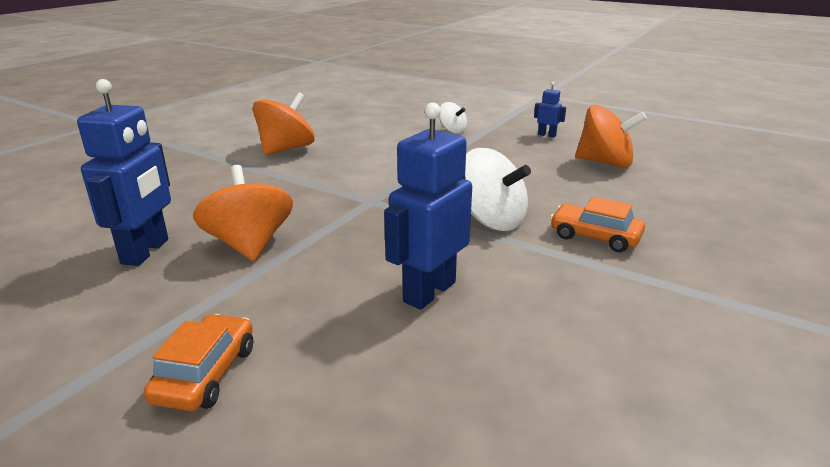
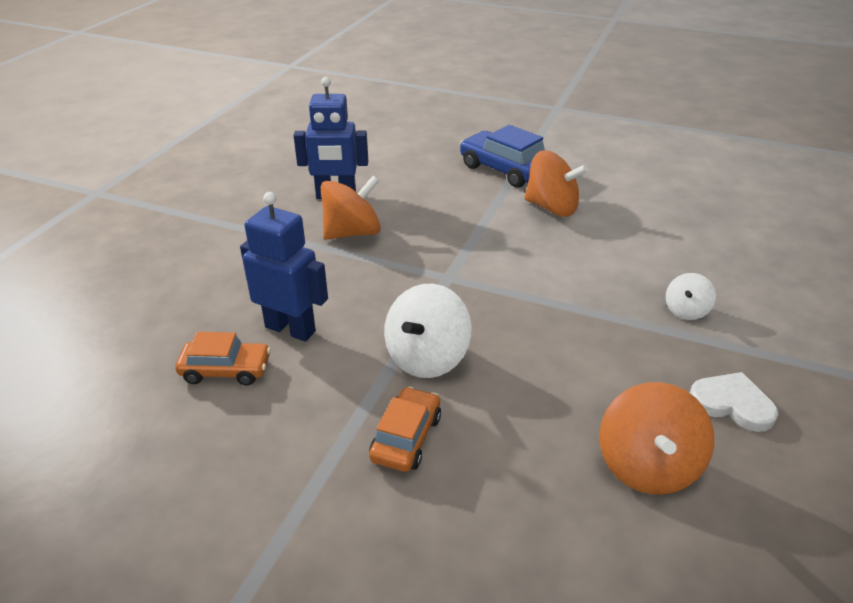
camera: 80 degrees right, 10 degrees up
(196, 158) = (505, 169): none -> blue car
(206, 374) = (201, 254): orange car -> orange car (226, 370)
(547, 135) = (732, 404): blue robot -> white heart

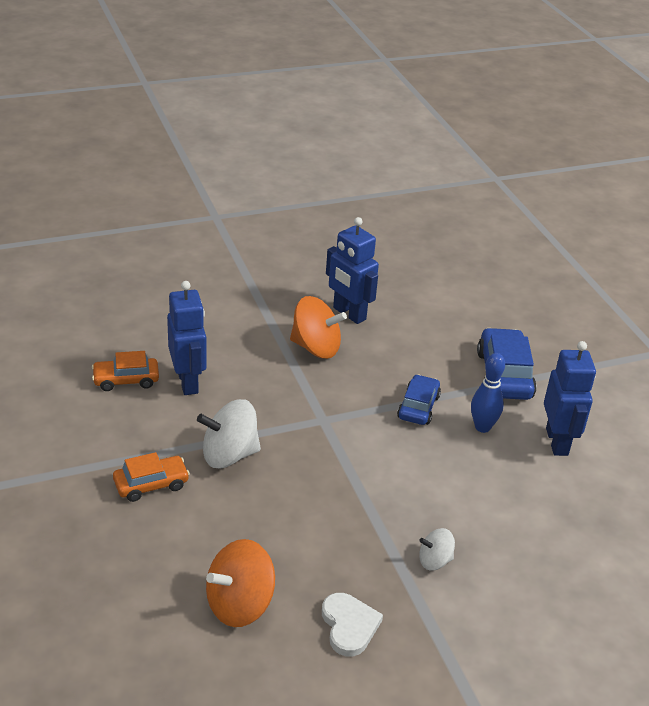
camera: 45 degrees right, 0 degrees up
(226, 370) = (126, 380): orange car -> orange car turned 120 degrees clockwise
(493, 223) = (418, 407): none -> blue car
(551, 208) = (482, 427): orange spinning top -> blue bowling pin
(604, 187) = (557, 442): none -> blue robot

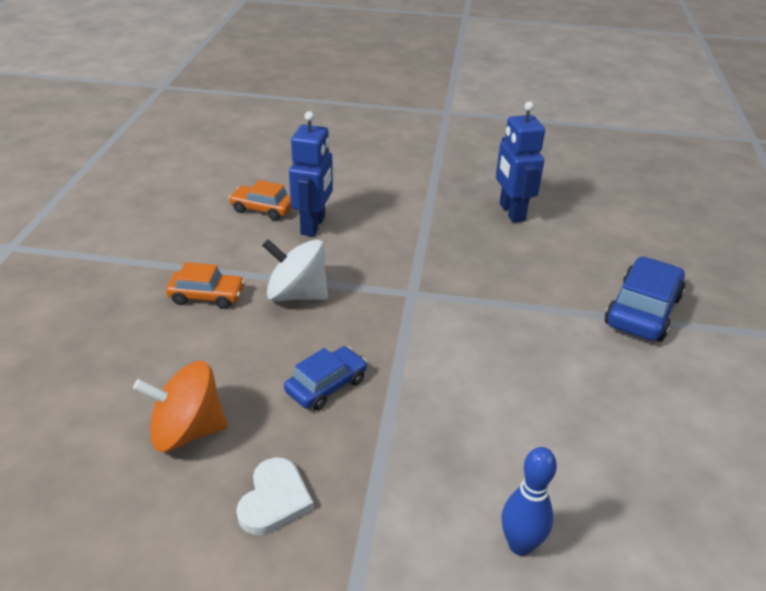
camera: 30 degrees right, 0 degrees up
(316, 347) = (455, 231): orange spinning top -> none
(418, 407) = (521, 312): blue car -> blue car (326, 386)
(434, 561) = (422, 469): white spinning top -> none
(482, 427) = (580, 353): blue bowling pin -> blue bowling pin (520, 545)
(557, 442) = (663, 397): blue robot -> none

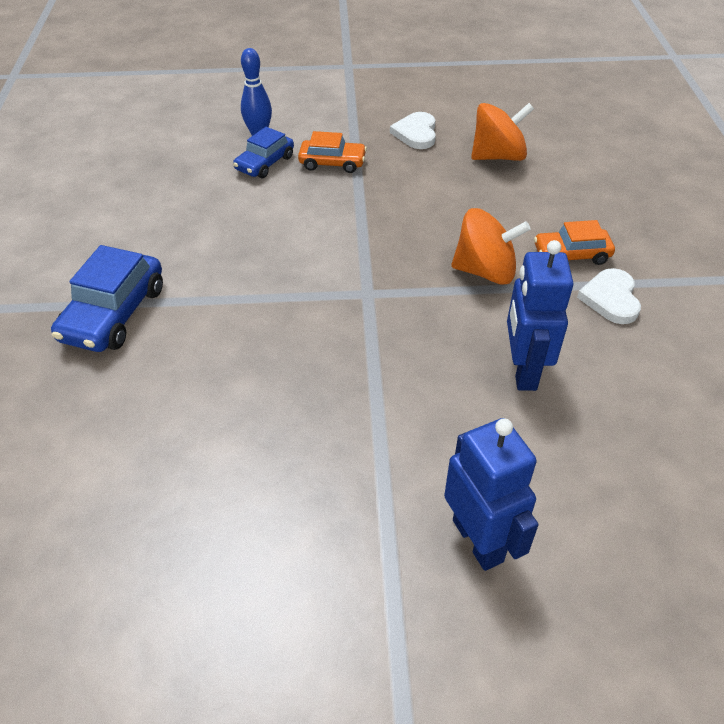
camera: 170 degrees right, 10 degrees up
(207, 257) = (610, 298): none -> white heart
(262, 209) = (607, 388): orange car -> orange car (332, 163)
(297, 294) = (485, 271): white spinning top -> orange spinning top
(326, 386) = (415, 197): blue car -> blue car (265, 163)
(511, 212) = (254, 454): blue robot -> blue robot (478, 540)

